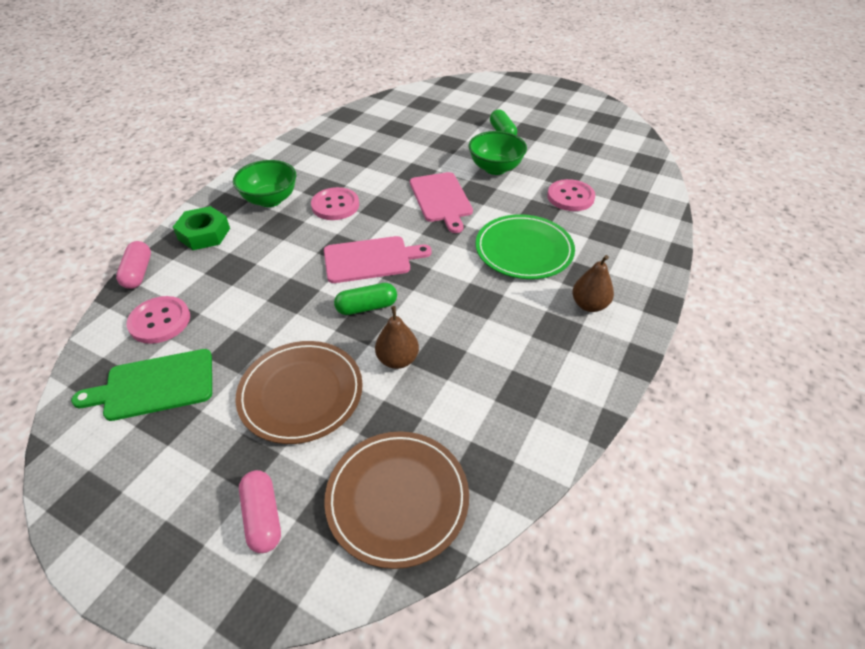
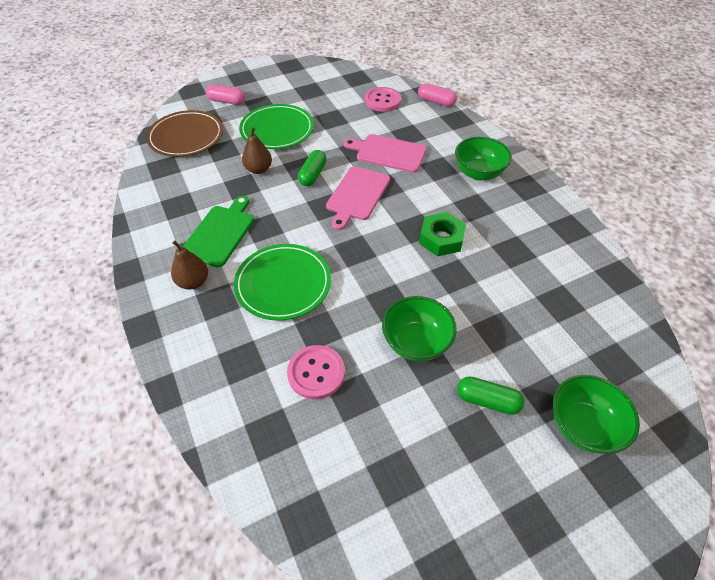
camera: 125 degrees right, 5 degrees up
(155, 385) = (335, 91): green cutting board -> green cutting board (220, 233)
(204, 234) = (457, 133): green nut -> green nut (441, 239)
(301, 393) = (277, 130): brown plate -> green plate
(335, 205) = (442, 203): pink button -> none
(441, 199) = (397, 270): pink cutting board -> pink cutting board (388, 153)
(479, 104) = (583, 426): none -> green bowl

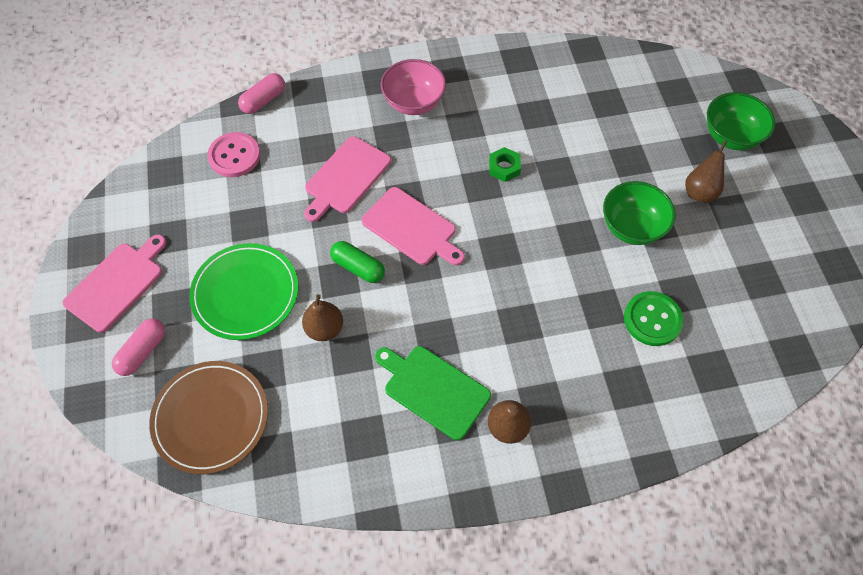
camera: 75 degrees left, 10 degrees up
(270, 81) = (117, 284): none -> pink cutting board
(283, 284) = (532, 331): green plate -> none
(316, 373) = (652, 319): pink button -> green button
(441, 239) = (504, 167): green nut -> green nut, size x0.66
(478, 173) = (413, 103): green bowl -> pink bowl
(487, 400) = (700, 192): green capsule -> brown pear

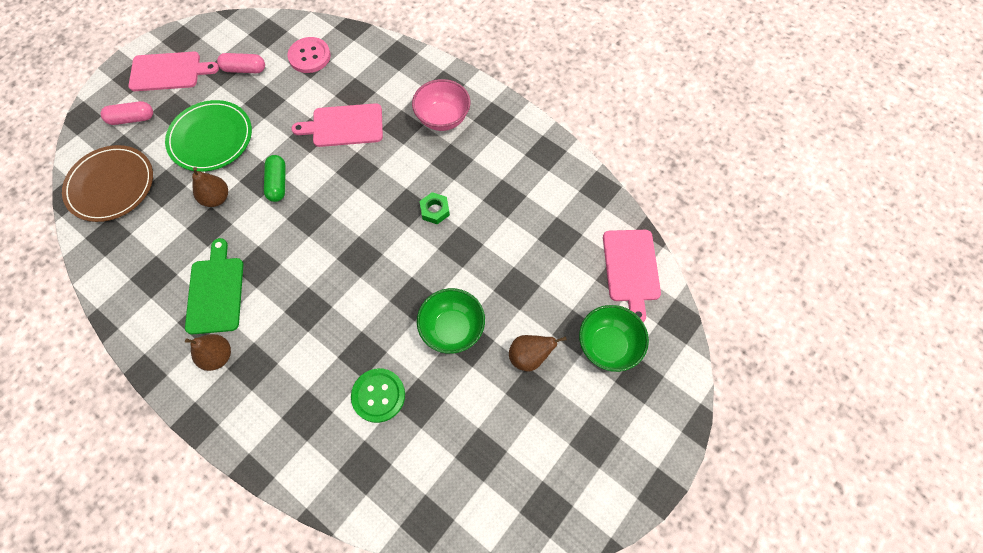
camera: 50 degrees right, 5 degrees up
(263, 100) = (367, 38): pink capsule -> pink capsule (244, 69)
(412, 228) = (334, 191): pink cutting board -> pink cutting board (631, 268)

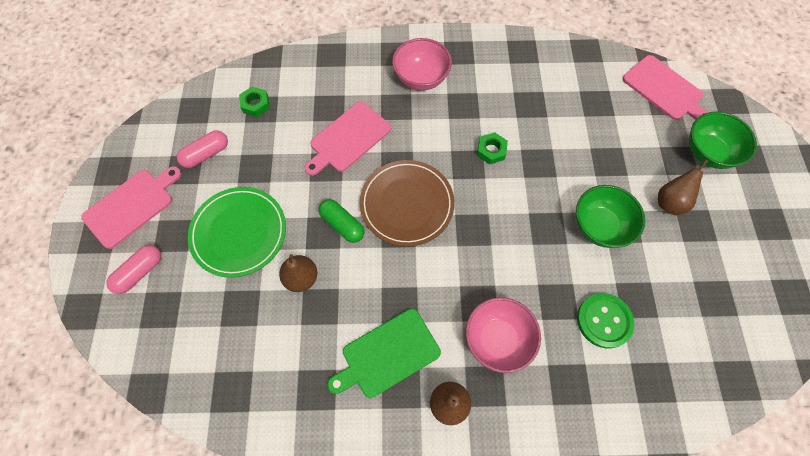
camera: 40 degrees left, 0 degrees up
(111, 185) = (184, 345): brown plate -> brown plate (407, 204)
(215, 292) = (387, 354): green cutting board -> green cutting board turned 75 degrees counterclockwise
(293, 343) = (497, 339): none -> pink bowl
(309, 56) = (255, 104): pink button -> green nut

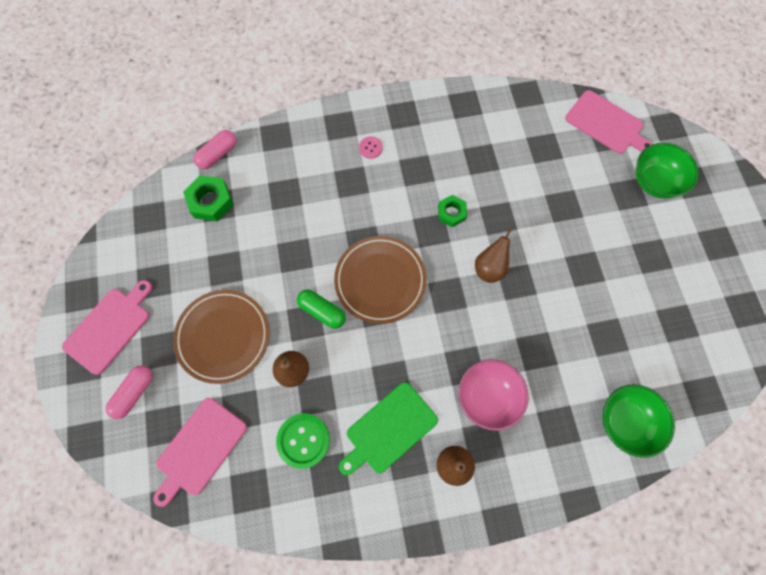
camera: 10 degrees left, 5 degrees up
(206, 154) = (172, 262): pink capsule -> pink capsule (218, 154)
(239, 233) = (223, 336): green plate -> brown plate
(255, 104) = (210, 201): green nut -> green nut, size x1.51
(348, 139) = (310, 223): pink cutting board -> pink cutting board (199, 449)
(421, 78) = (370, 148): pink bowl -> pink button
(599, 226) = (564, 272): green bowl -> green bowl (625, 421)
(604, 321) = (581, 362): green button -> green button (303, 440)
(670, 202) = (625, 237): brown pear -> brown pear (489, 268)

